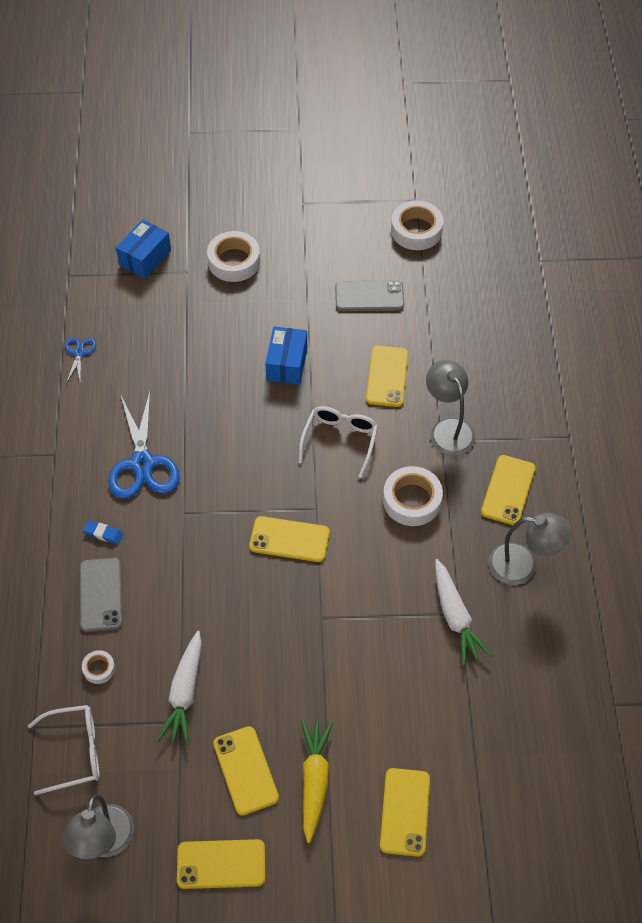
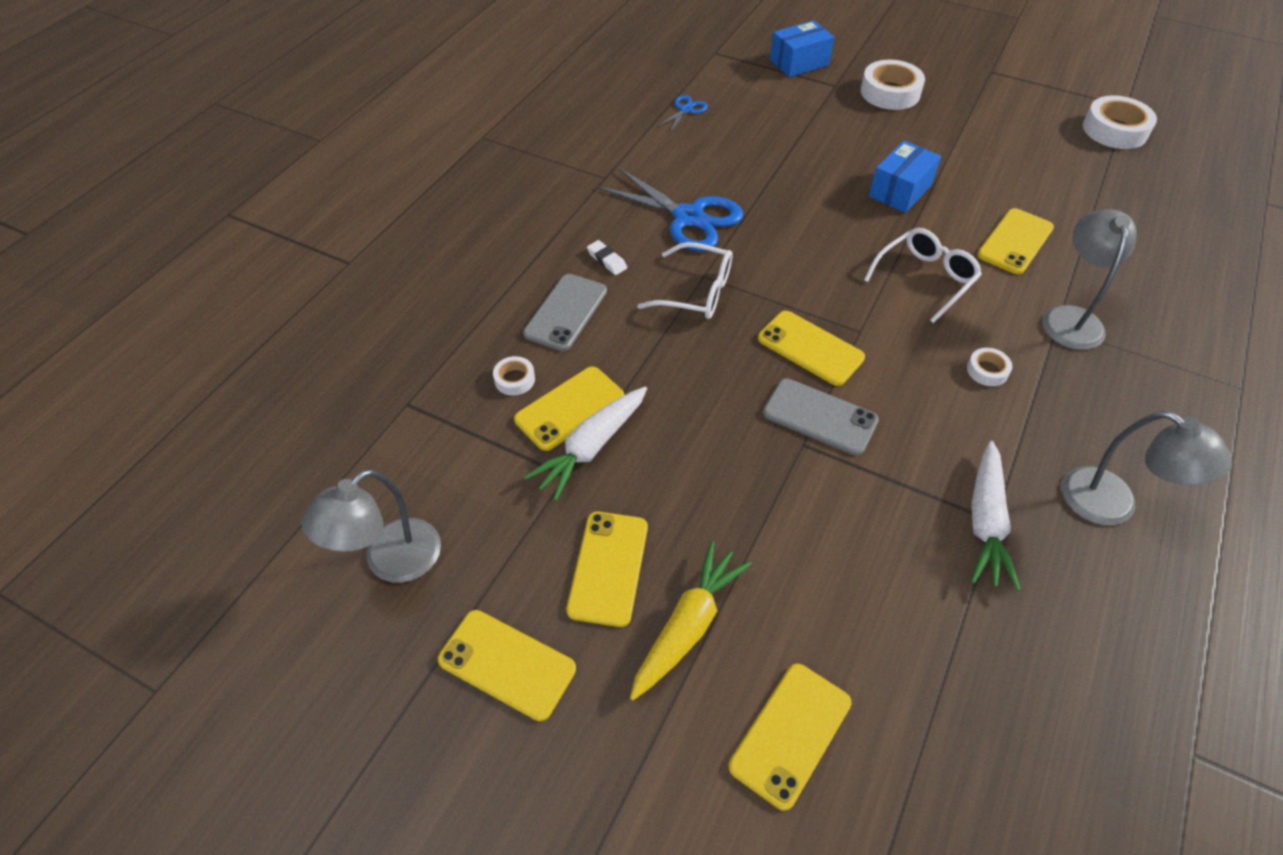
camera: 30 degrees right, 5 degrees down
(75, 752) = (431, 449): white glasses -> white glasses (697, 292)
(103, 533) = (607, 260): blue eraser -> white eraser
(142, 464) = (688, 217): blue scissors -> blue scissors turned 75 degrees counterclockwise
(369, 296) = (1029, 166): grey phone -> grey phone (820, 417)
(412, 500) = (987, 370): white tape -> white tape, size x0.51
(508, 490) = (1126, 411): yellow phone -> yellow phone (570, 408)

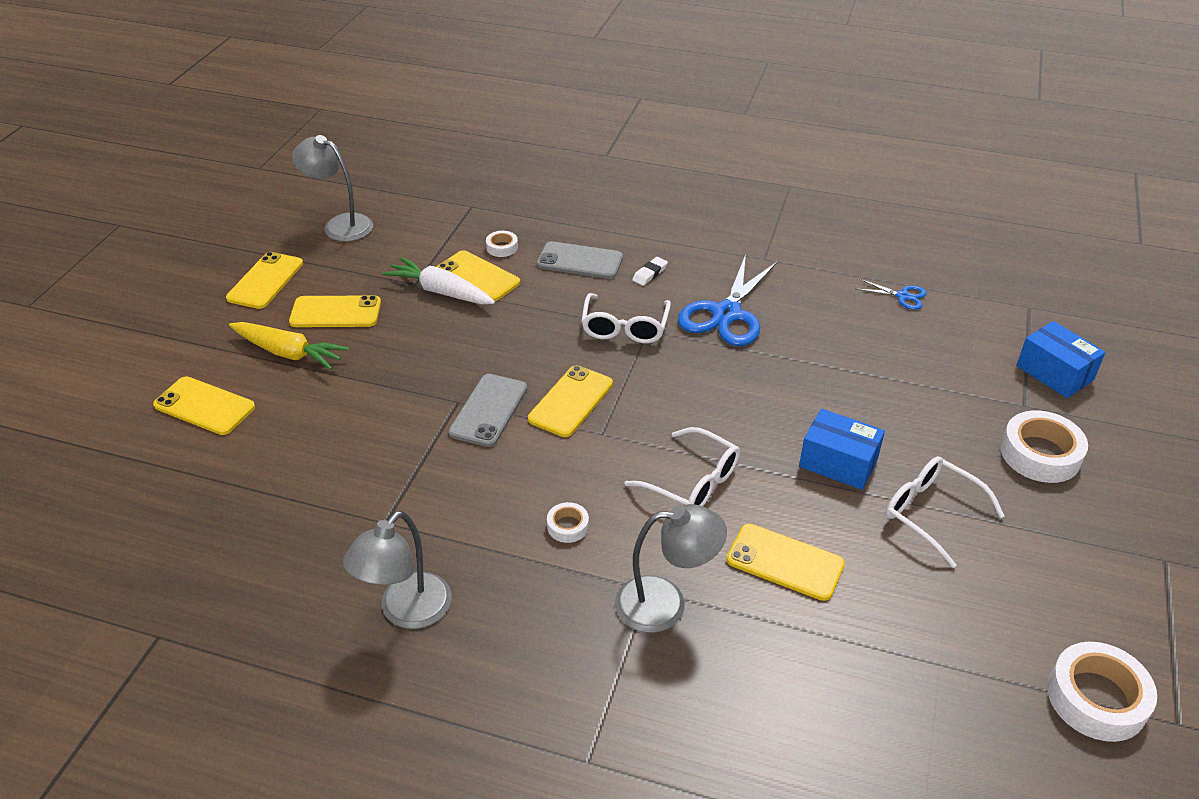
camera: 80 degrees right, 10 degrees down
(955, 157) = (931, 513): none -> white glasses
(986, 522) = (382, 516): white carrot -> none

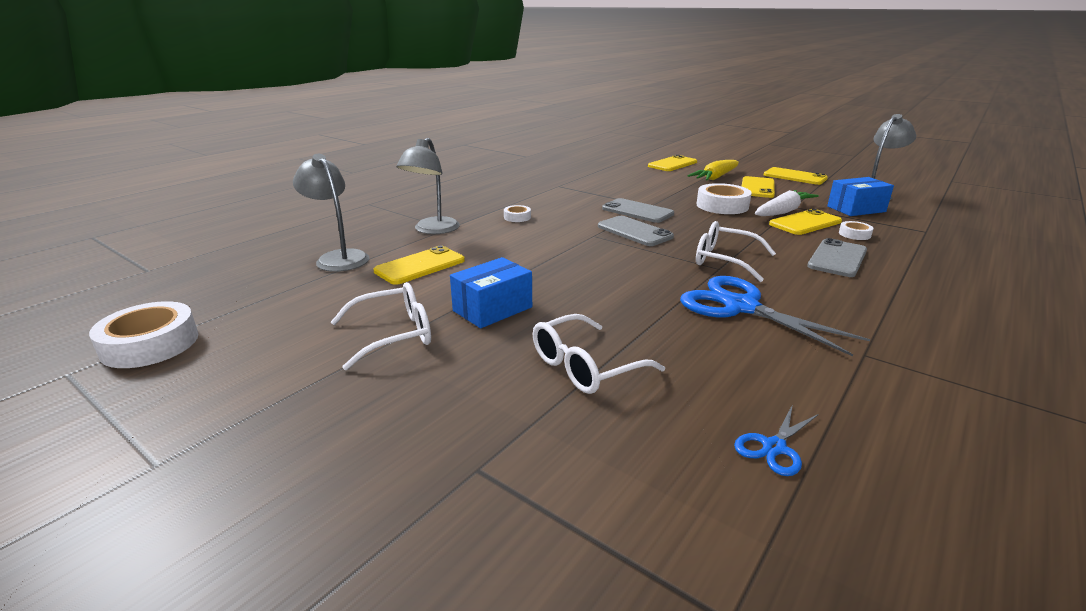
camera: 110 degrees right, 15 degrees down
(406, 612) = (495, 185): grey lamp -> grey lamp (338, 258)
(571, 401) = (634, 231): yellow phone -> grey phone
(650, 274) = (818, 284): white eraser -> none
(693, 482) = (522, 253): white glasses -> white glasses (585, 366)
(1040, 454) = (389, 439): white tape -> white tape (722, 206)
(1054, 373) = (521, 546): blue box -> blue box (856, 209)

